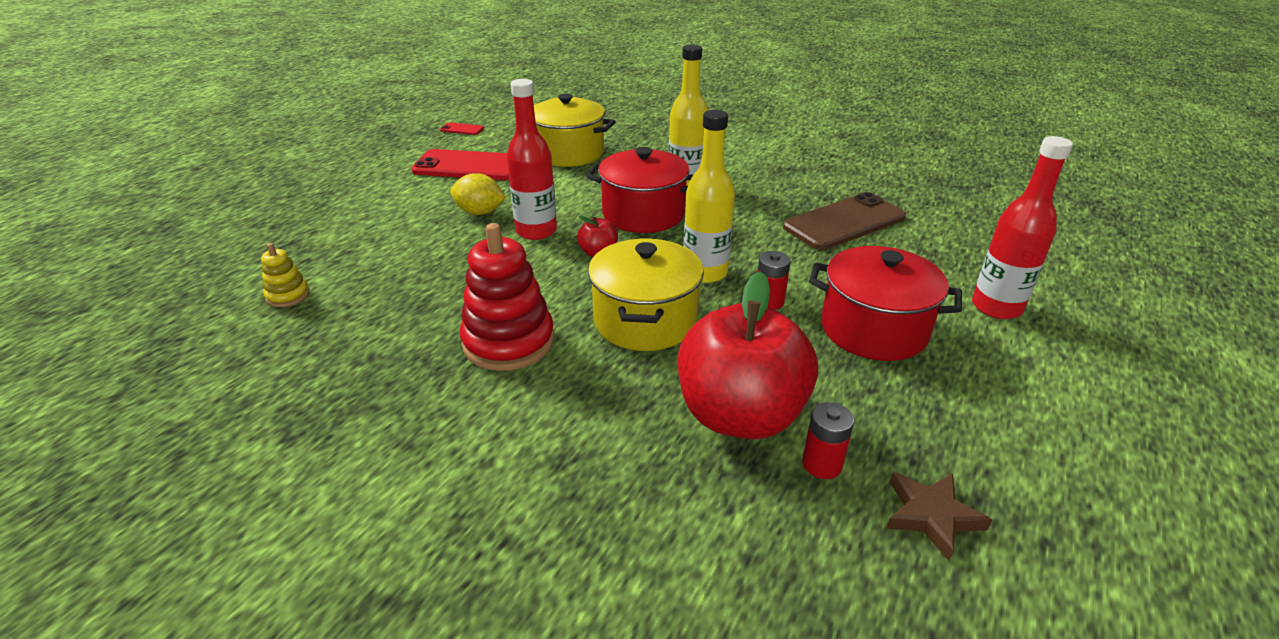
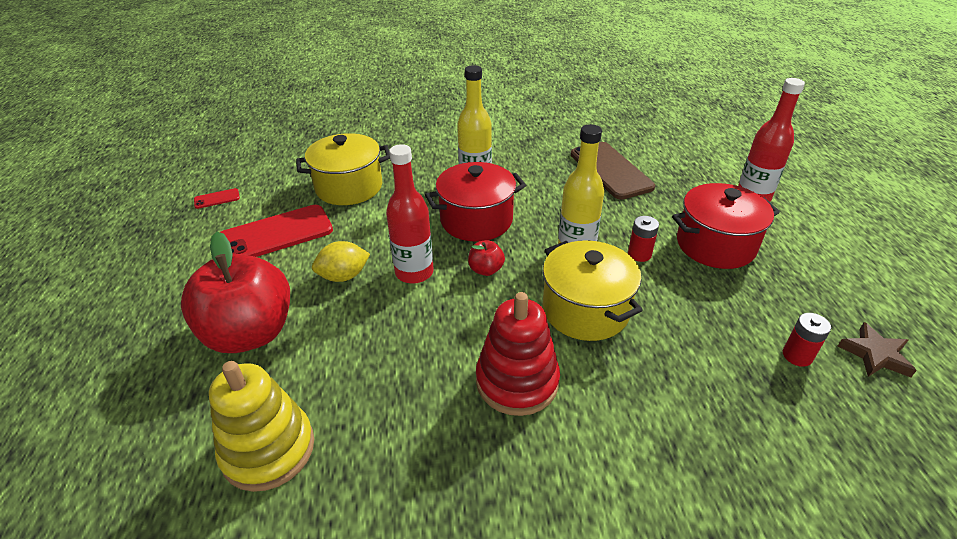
camera: 35 degrees left, 5 degrees up
(288, 295) = (268, 449): yellow stacking toy -> yellow stacking toy, size x2.03
(740, 415) = (722, 349): red apple -> red apple (250, 333)
(844, 222) = (610, 170): brown phone -> brown phone turned 45 degrees counterclockwise

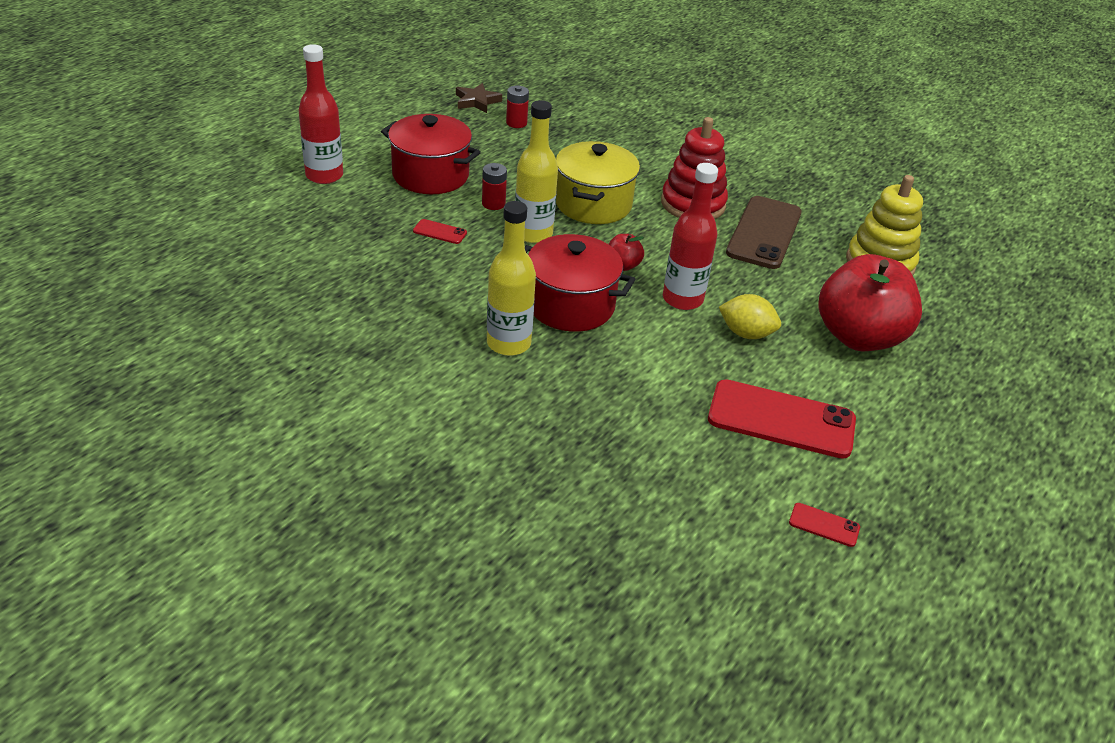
camera: 140 degrees left, 0 degrees up
(349, 187) = (650, 430): yellow pot -> none
(610, 170) = (370, 265): brown phone -> brown phone (764, 233)
(622, 211) = (440, 232): none -> red phone

